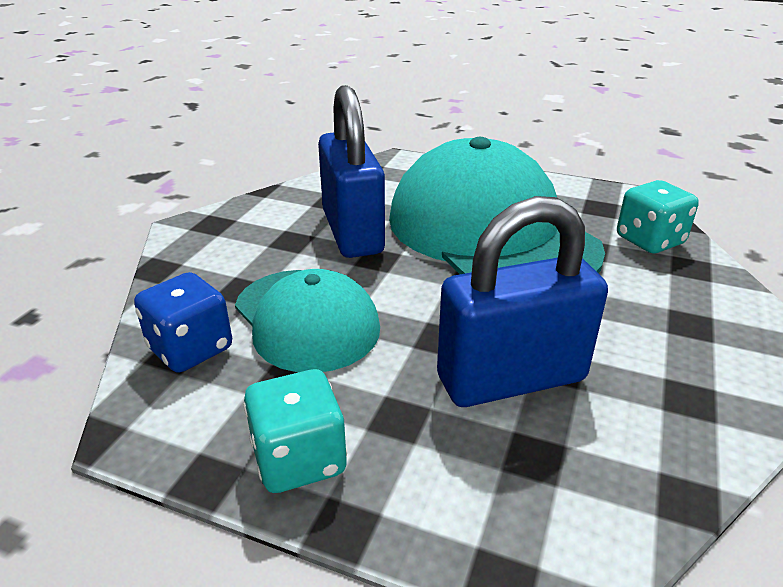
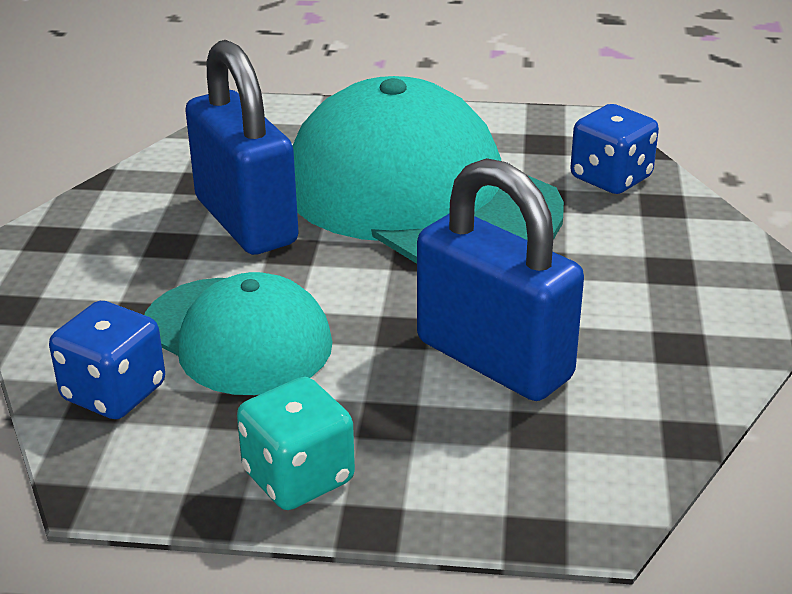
camera: 15 degrees left, 0 degrees up
(511, 378) = (494, 359): blue padlock -> blue padlock turned 75 degrees clockwise
(649, 240) = (611, 178): turquoise dice -> blue dice

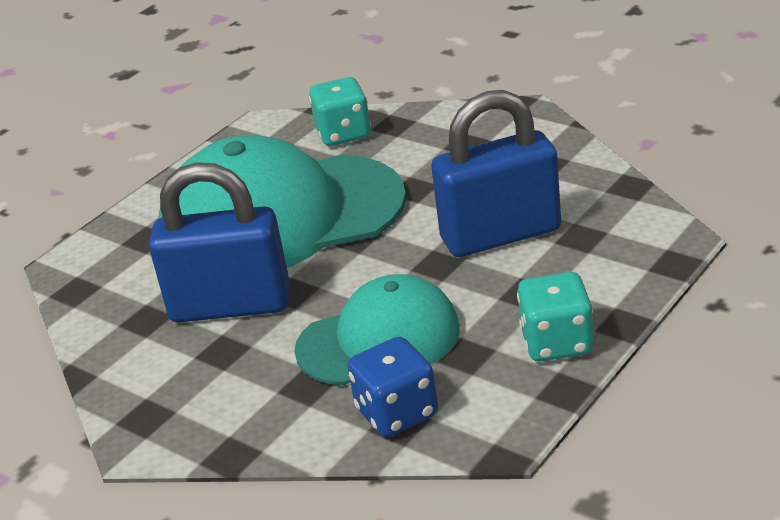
camera: 55 degrees left, 0 degrees up
(611, 178) = (343, 134): blue dice -> turquoise dice

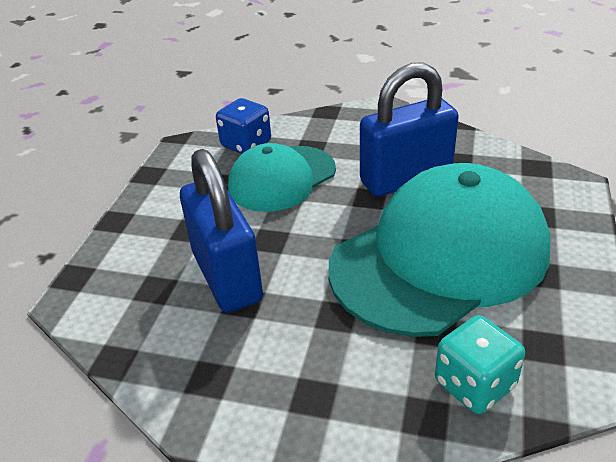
camera: 155 degrees right, 5 degrees up
(500, 235) = (227, 276): blue padlock -> blue padlock turned 75 degrees counterclockwise
(557, 343) = (159, 199): turquoise dice -> none

